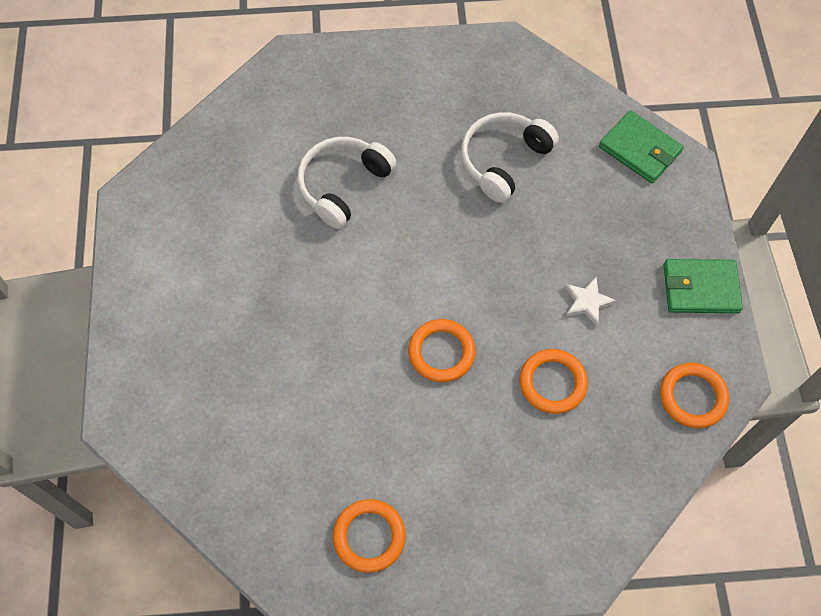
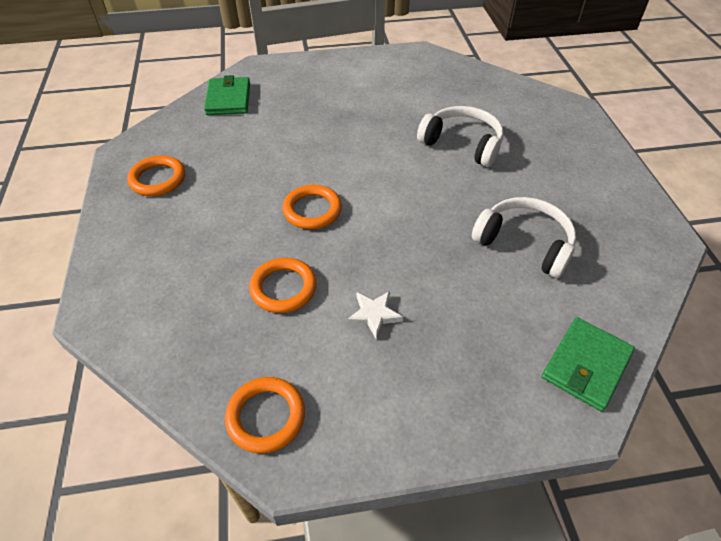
camera: 85 degrees right, 15 degrees down
(700, 288) = (407, 429): green wallet -> green wallet (228, 99)

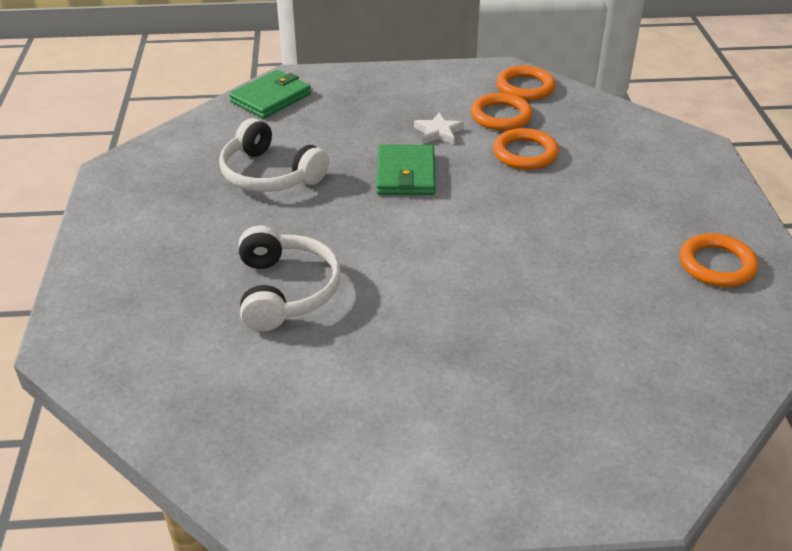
camera: 175 degrees left, 10 degrees down
(228, 99) = (675, 403): green wallet -> green wallet (406, 174)
(312, 210) = (503, 217): orange ring -> orange ring (501, 116)
(462, 144) = (285, 291): white headphones -> white headphones turned 135 degrees counterclockwise

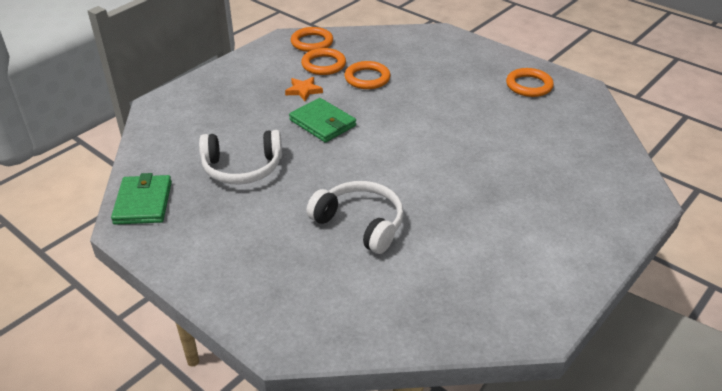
camera: 45 degrees left, 0 degrees up
(271, 98) = (164, 123): green wallet -> green wallet (143, 202)
(438, 132) = (303, 90): white star -> orange star

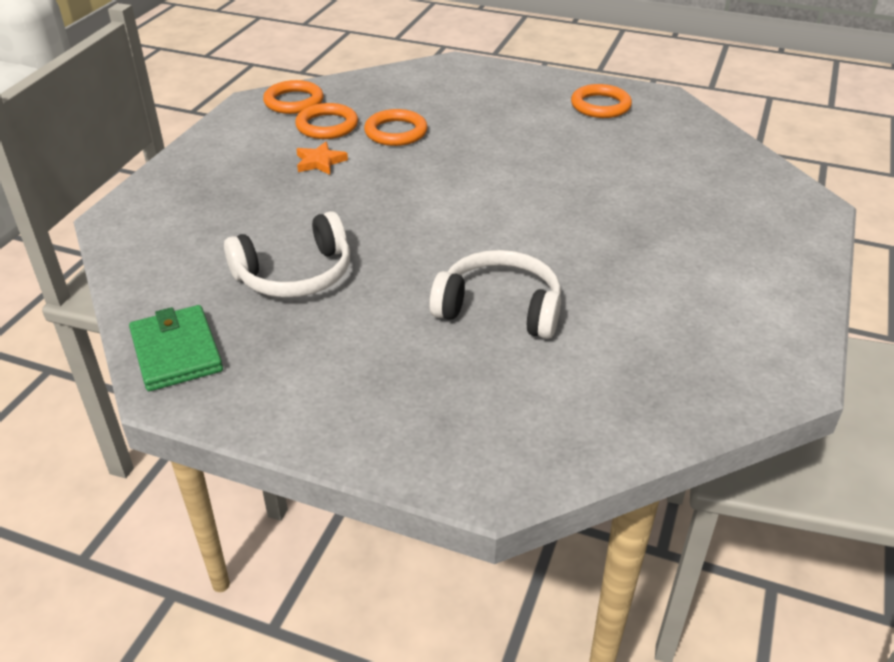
camera: 20 degrees left, 0 degrees up
(323, 123) = (371, 196): green wallet -> none

